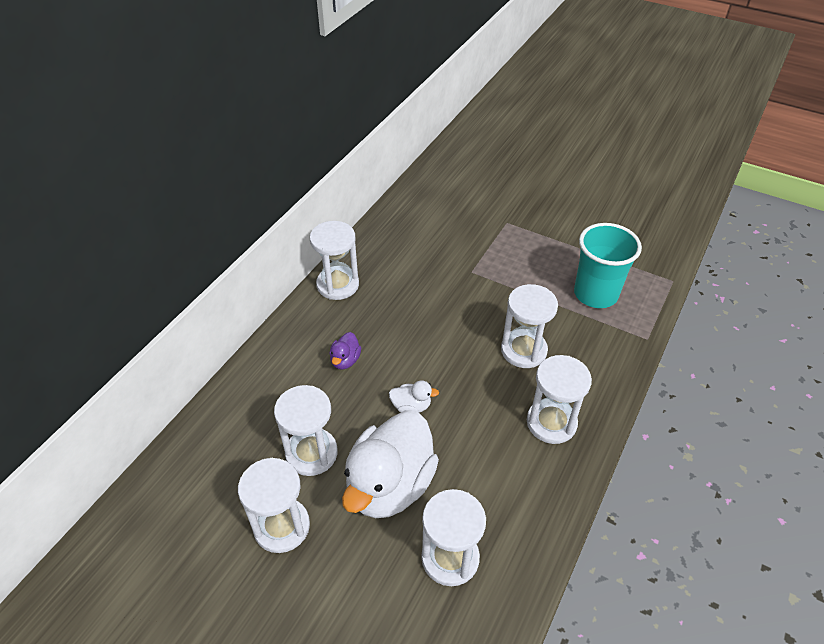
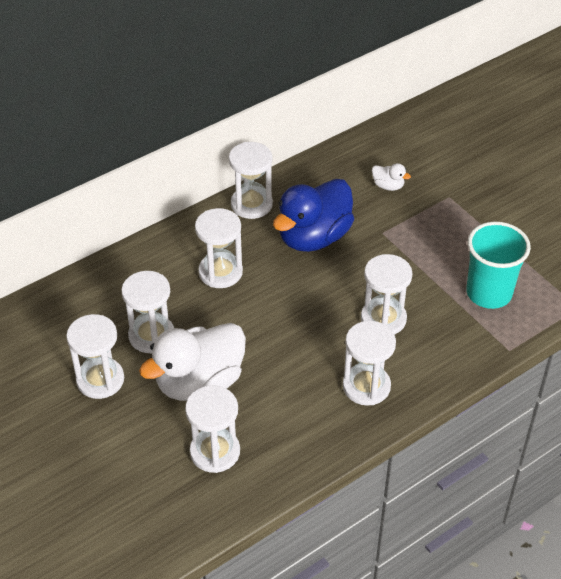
camera: 25 degrees right, 0 degrees up
(345, 360) = (220, 272): purple duck -> white hourglass
(411, 406) = (254, 329): white duck -> white duck (388, 186)
(413, 296) = (313, 237): none -> blue duck

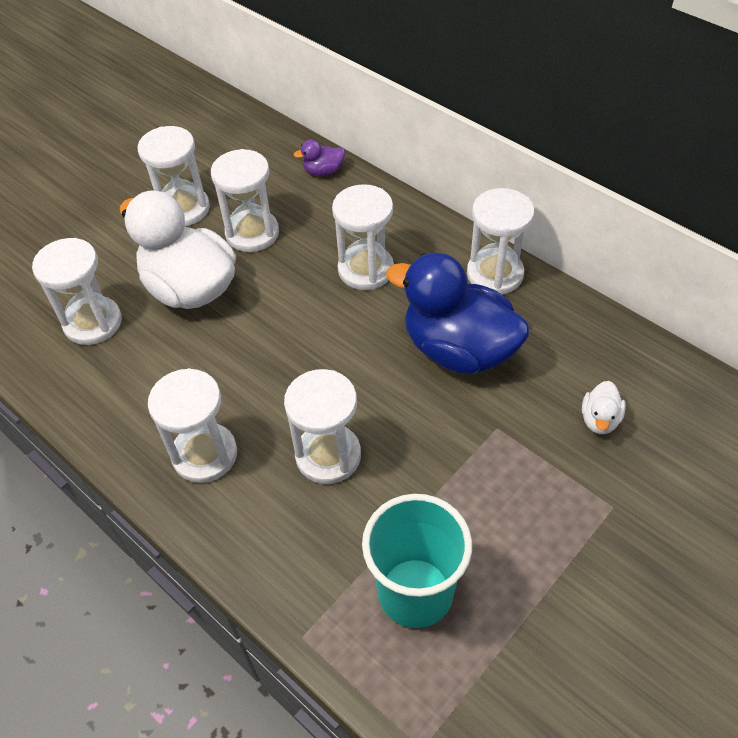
camera: 80 degrees right, 5 degrees up
(96, 280) = (323, 171): none -> purple duck

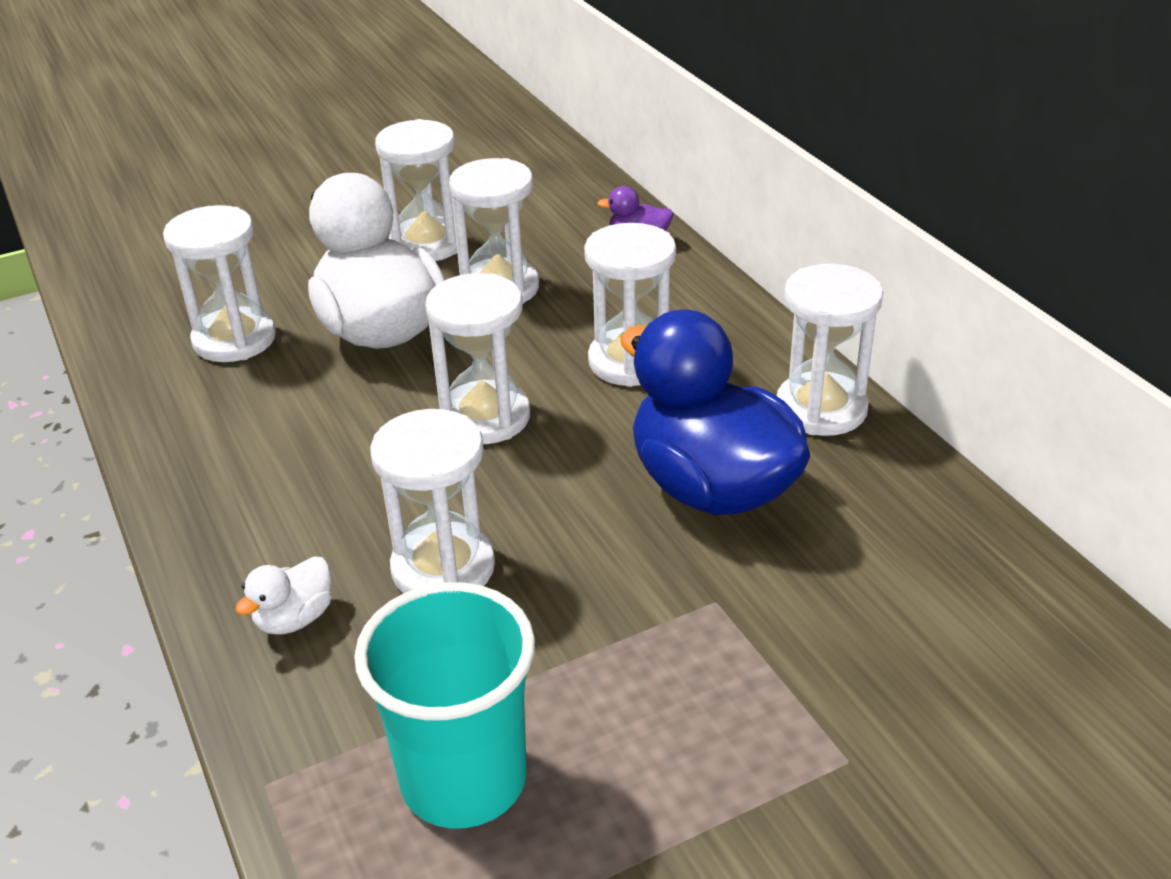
camera: 20 degrees right, 15 degrees down
(205, 454) = (277, 520): white hourglass -> white hourglass (485, 417)
(599, 419) = (889, 635): white duck -> white duck (294, 618)

